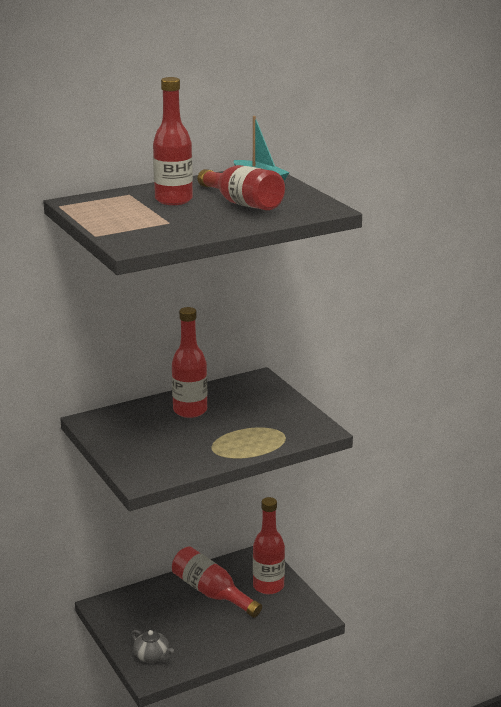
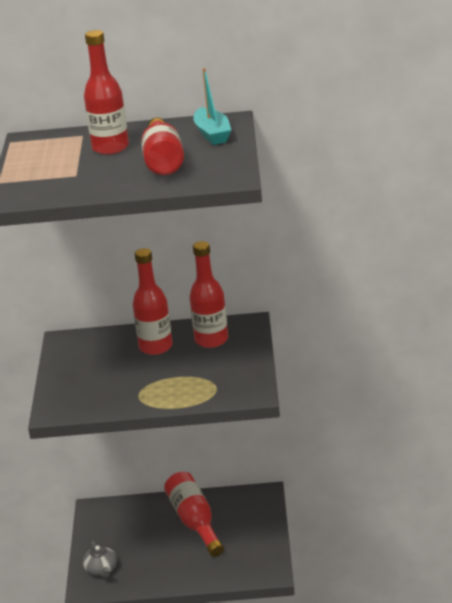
camera: 30 degrees right, 5 degrees up
(268, 586) = (250, 528): red bottle -> red bottle (211, 340)

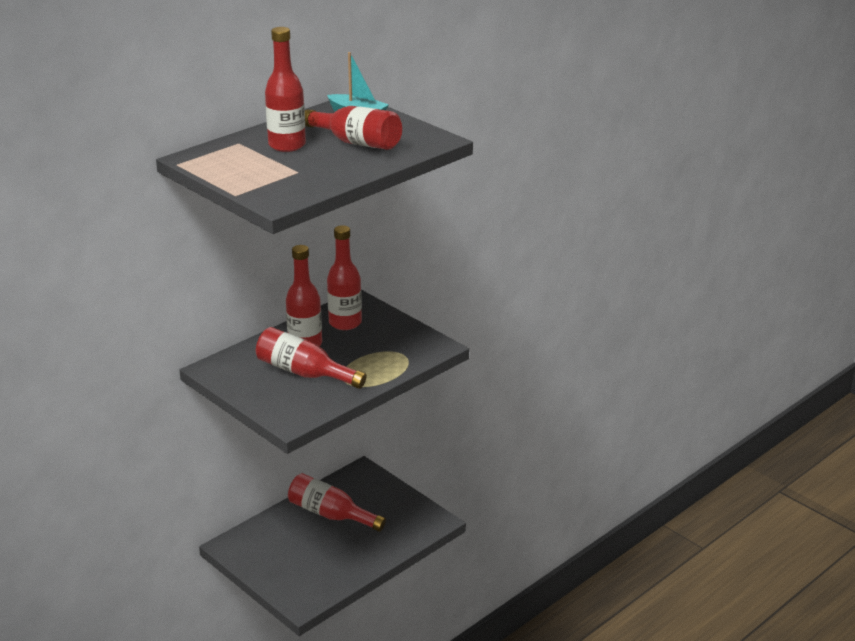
camera: 45 degrees left, 0 degrees up
(101, 569) = (296, 585): grey teapot -> none
(120, 373) = (304, 373): none -> red bottle

